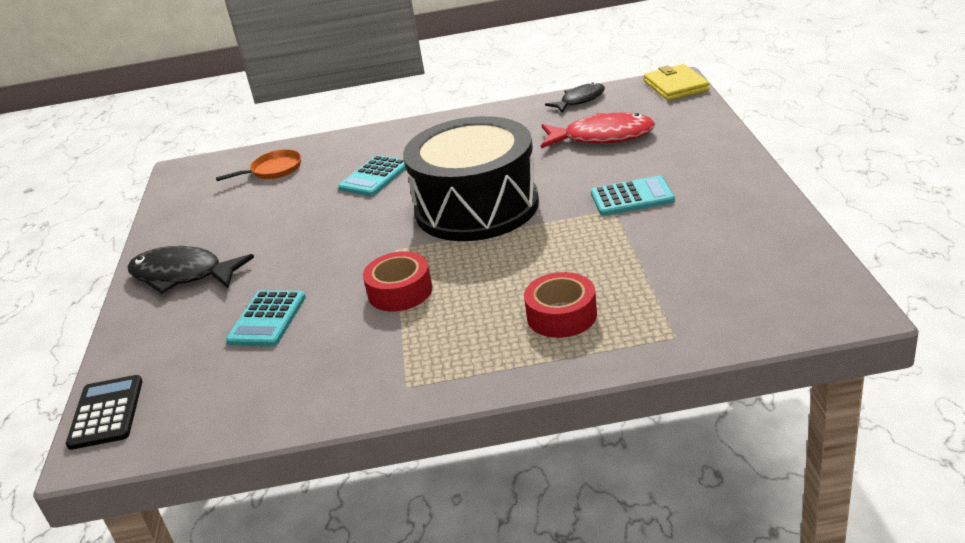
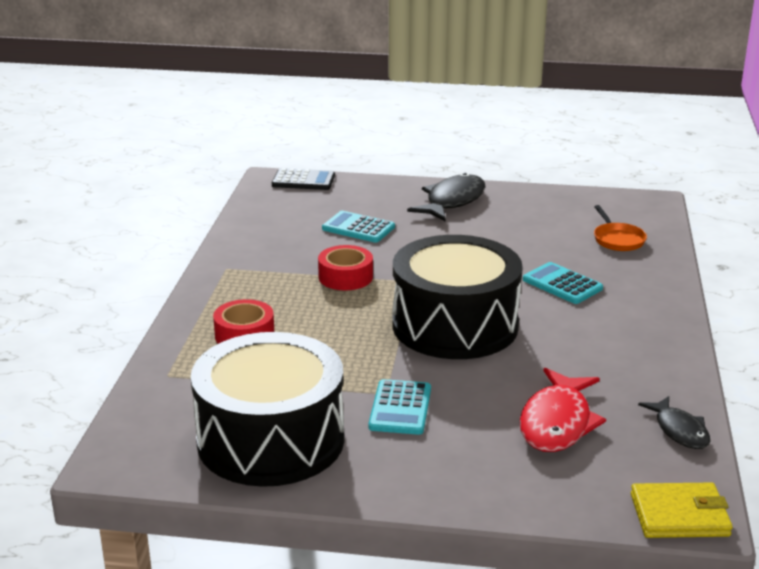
camera: 100 degrees right, 5 degrees down
(730, 240) = (271, 440): none -> black drum

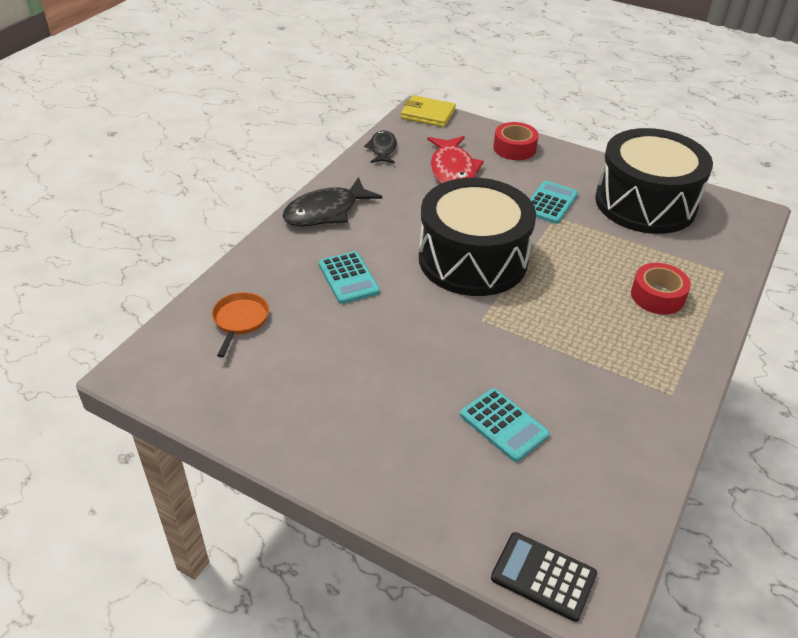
camera: 160 degrees left, 15 degrees up
(345, 277) = (546, 344): red tape -> red tape (514, 148)
(452, 201) = (361, 447): black fish -> black fish (326, 212)
(557, 422) = (452, 170): red fish -> red fish turned 135 degrees clockwise

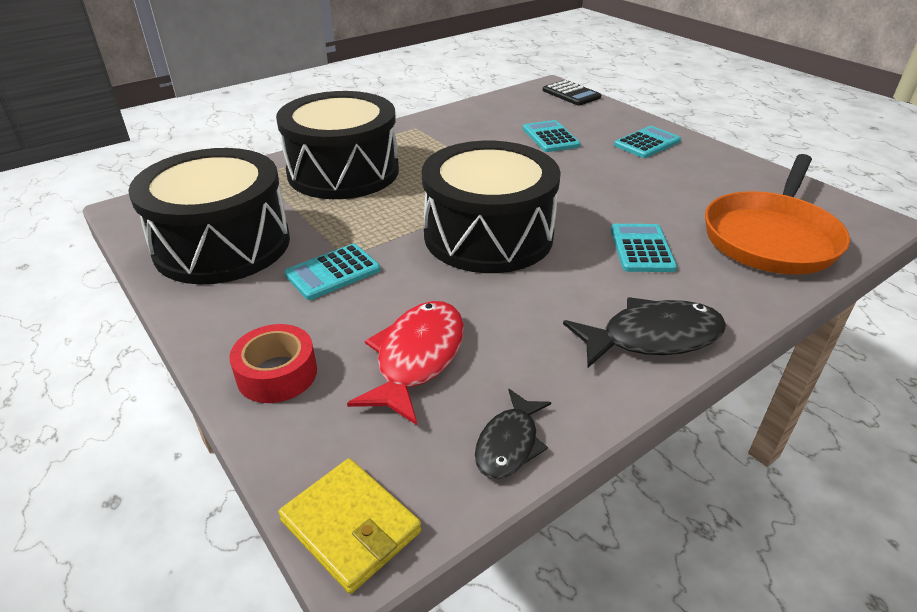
camera: 155 degrees left, 5 degrees down
(240, 320) = (771, 237): orange pan -> orange pan, size x2.14
(381, 450) = (647, 143): none -> turquoise calculator
(657, 296) = (343, 172): red tape -> black drum

